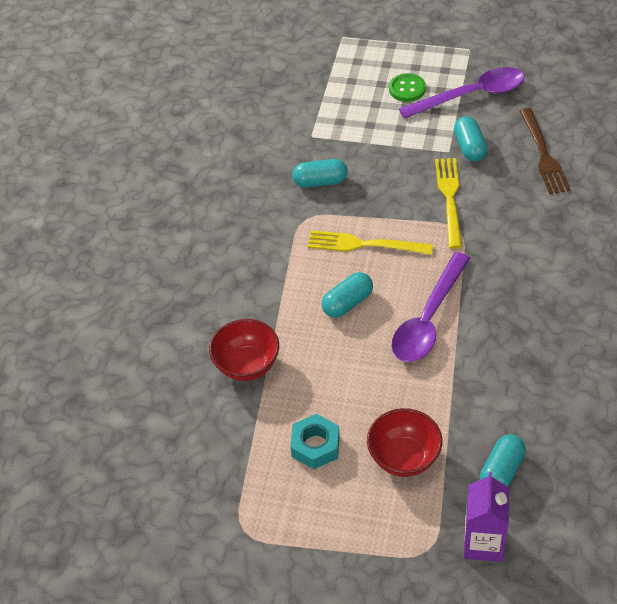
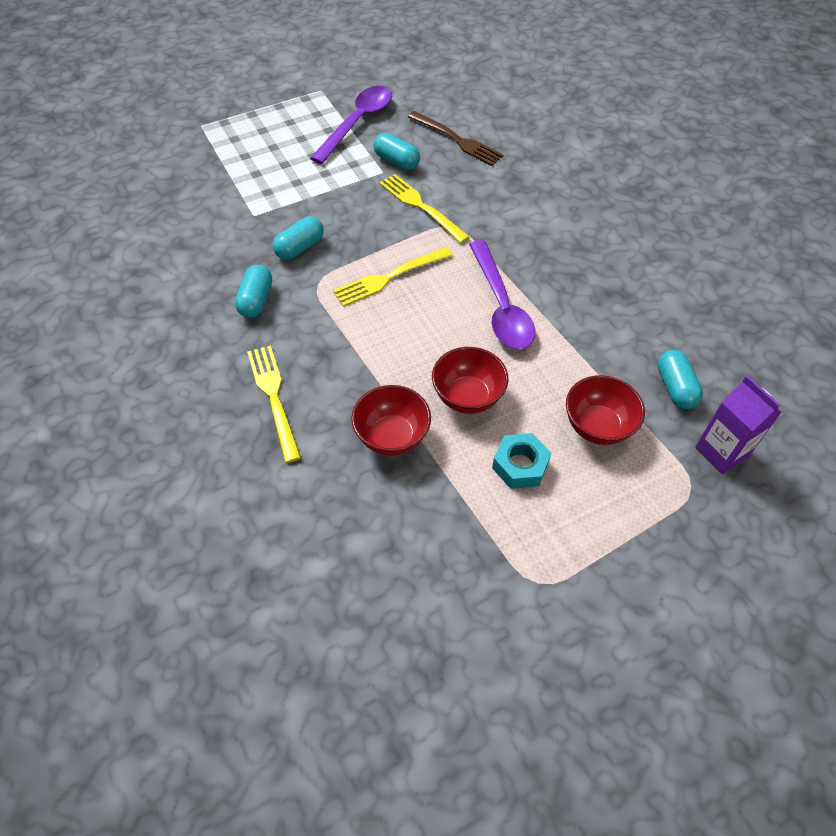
camera: 45 degrees left, 5 degrees up
(196, 286) = (273, 397): none -> yellow fork
(329, 372) = (467, 397): none -> red bowl
(347, 303) = (424, 332): turquoise capsule -> turquoise capsule (256, 300)
(407, 89) = (300, 141): green button -> none

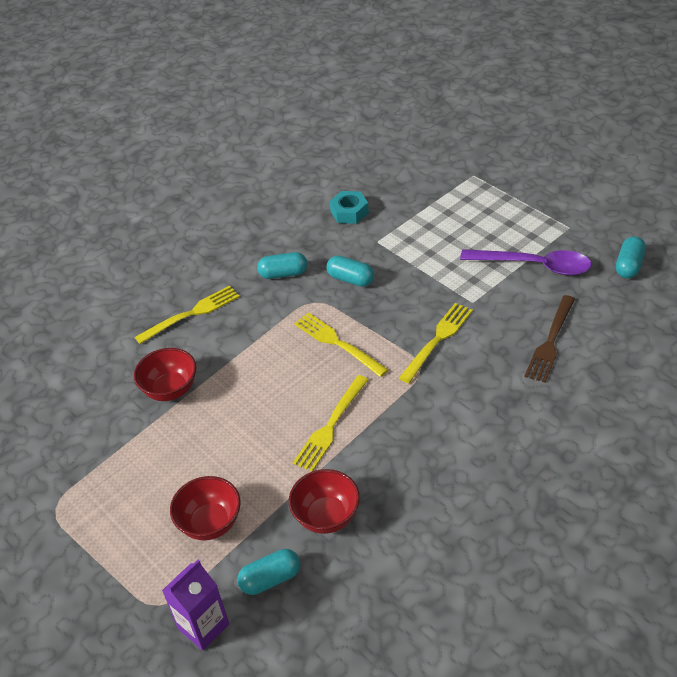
camera: 80 degrees right, 10 degrees down
(396, 161) = (493, 307): turquoise capsule -> turquoise capsule (629, 266)
(467, 397) = (220, 426): red bowl -> red bowl (326, 516)
(501, 306) = (330, 426): purple spoon -> yellow fork
(520, 465) = (159, 476): turquoise nut -> turquoise nut (349, 212)

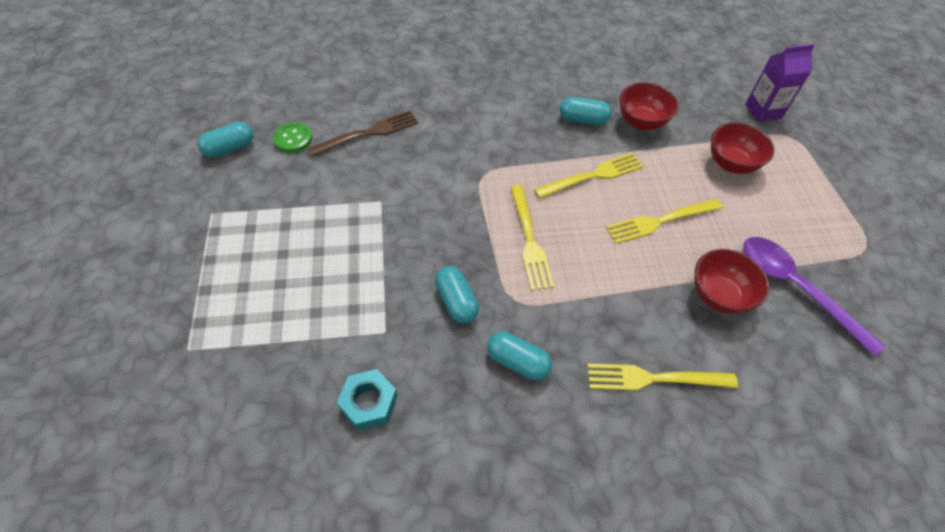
camera: 150 degrees left, 10 degrees up
(270, 579) = (704, 111): turquoise capsule -> turquoise capsule (583, 120)
(437, 339) = (445, 188): yellow fork -> yellow fork (660, 221)
(534, 265) = (291, 198): purple spoon -> purple spoon (795, 288)
(598, 300) = (293, 139): none -> green button

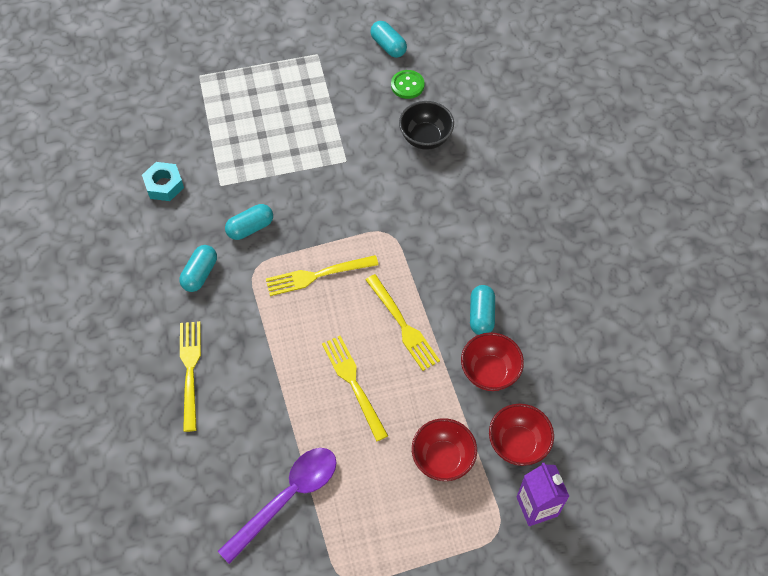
camera: 85 degrees right, 5 degrees up
(368, 133) = (425, 138): brown fork -> black bowl
(719, 296) = (273, 428): red bowl -> red bowl (518, 444)

